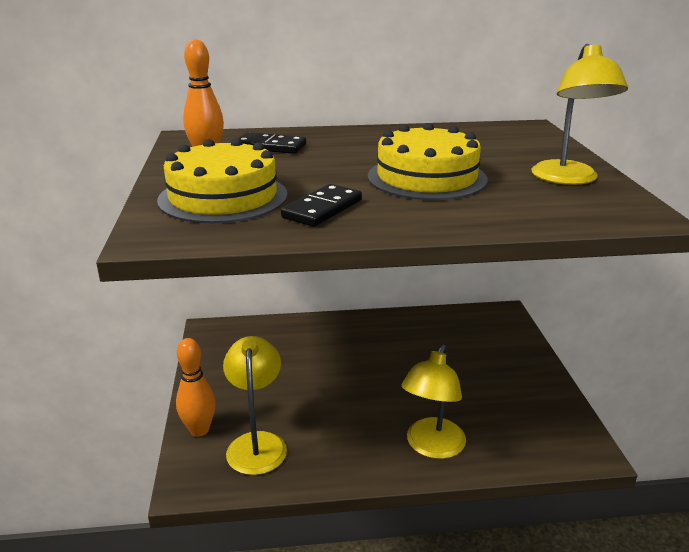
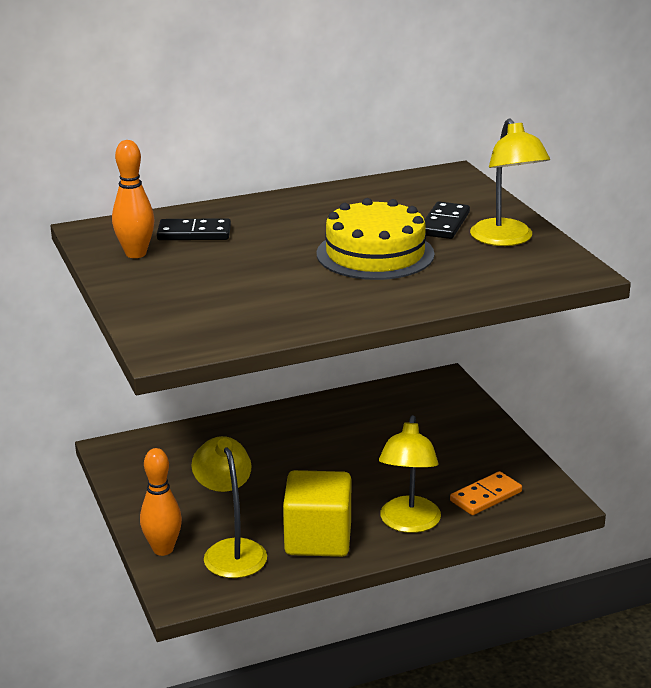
camera: 15 degrees left, 0 degrees up
(223, 197) = (194, 300): yellow cake -> none
(322, 209) = (297, 301): black domino -> black domino (444, 224)
(340, 447) = (318, 539): none -> yellow cube
(515, 432) = (486, 496): none -> orange domino

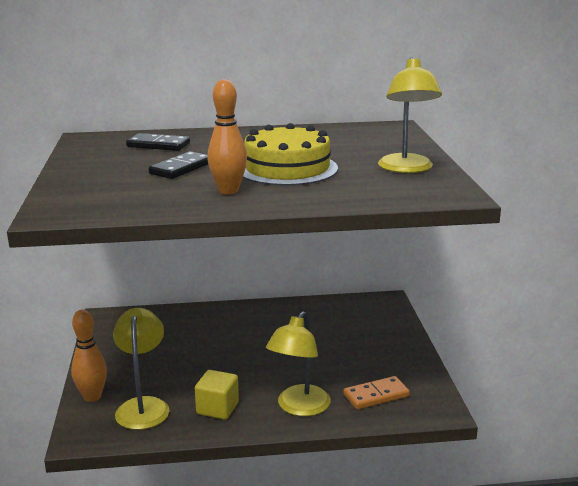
camera: 15 degrees right, 5 degrees down
(136, 254) = (101, 153): orange bowling pin -> orange bowling pin (228, 191)
(318, 539) = (217, 408): yellow cube -> yellow cube, size x0.63
(444, 224) = (361, 155): black domino -> black domino (181, 168)

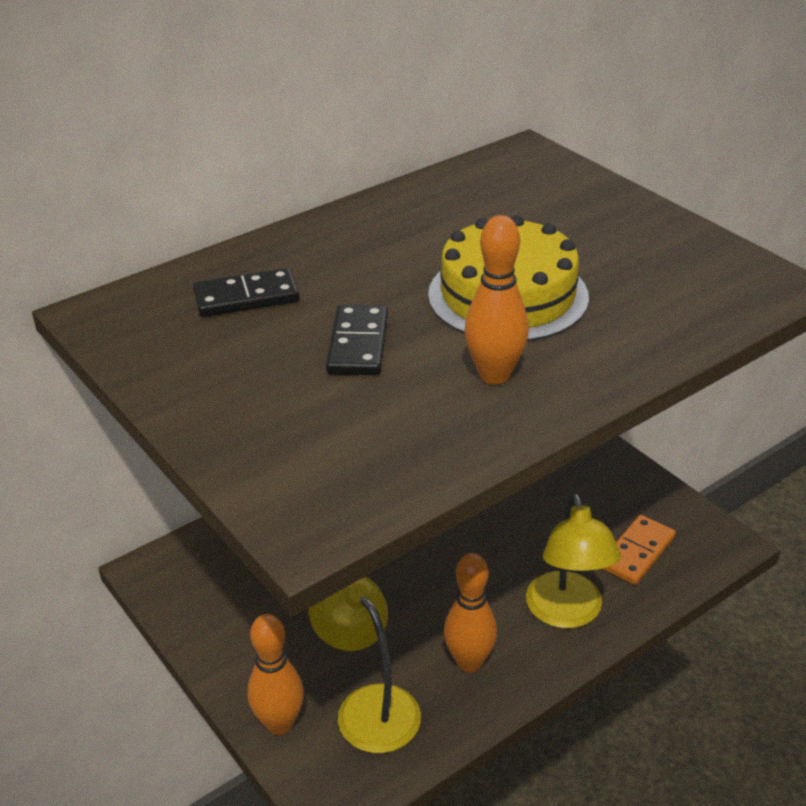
camera: 30 degrees left, 15 degrees up
(217, 408) = (469, 662): yellow cube -> orange bowling pin
(406, 169) = (657, 246): yellow lamp -> none

